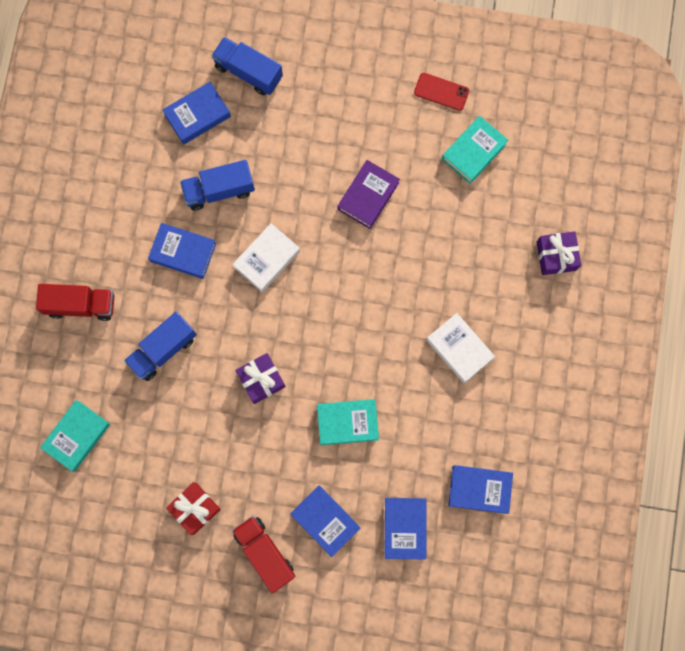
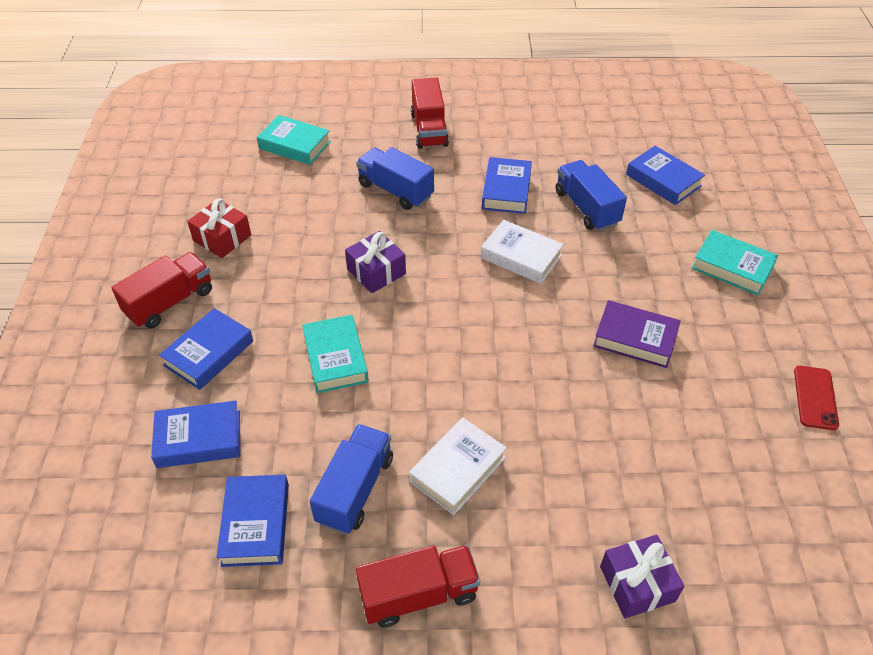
camera: 80 degrees right, 30 degrees down
(248, 72) = (734, 212): blue truck -> blue truck (355, 489)
(473, 151) = (750, 448): turquoise book -> turquoise book (732, 267)
(543, 389) = (419, 594): none -> red truck

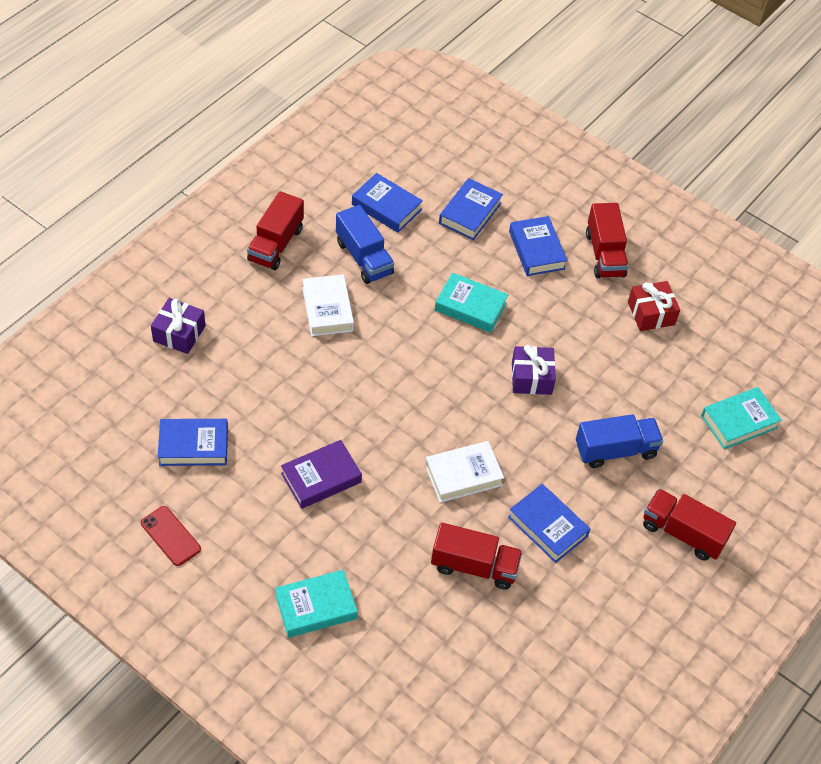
camera: 125 degrees right, 5 degrees up
(586, 208) = (474, 566): blue truck -> red truck
(663, 180) = (453, 658): blue book -> blue book (193, 446)

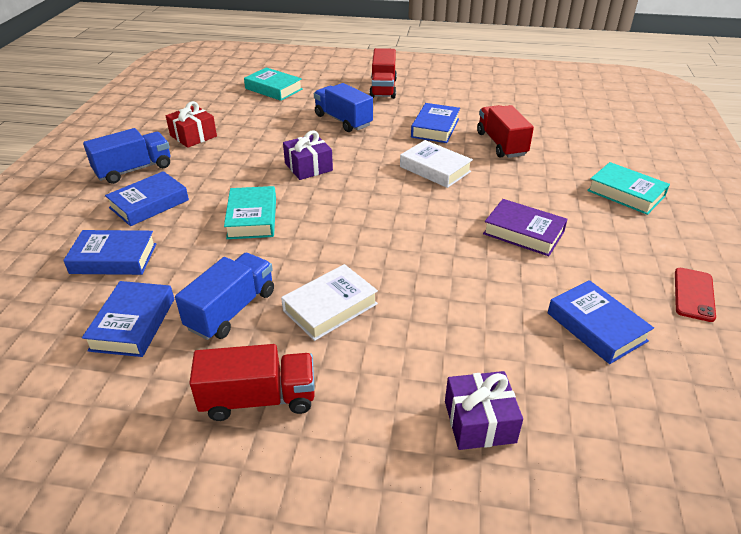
camera: 115 degrees left, 15 degrees down
(605, 254) = (134, 170): red truck -> blue truck

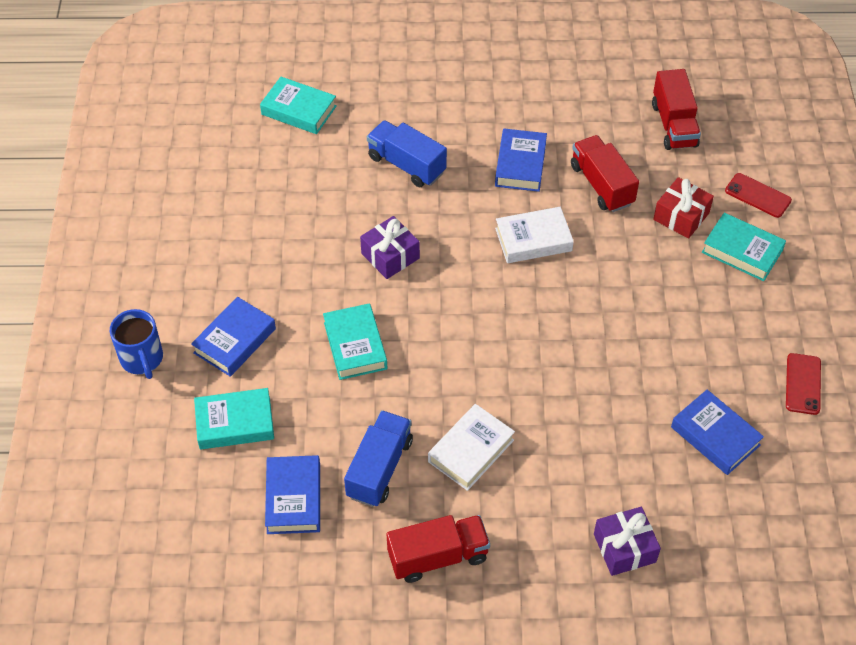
camera: 10 degrees left, 15 degrees up
(63, 207) = (142, 359): none -> blue mug
(113, 258) = (235, 423): blue book -> turquoise book
(134, 170) = (191, 288): blue truck -> none
(193, 136) = (234, 219): red gift -> red gift (681, 216)
(383, 88) = (440, 91): red truck -> red truck (674, 125)
(435, 169) = (533, 240): white book -> white book turned 45 degrees counterclockwise
(523, 233) = (640, 326): purple book -> none
(640, 162) = (757, 195): none -> red phone

